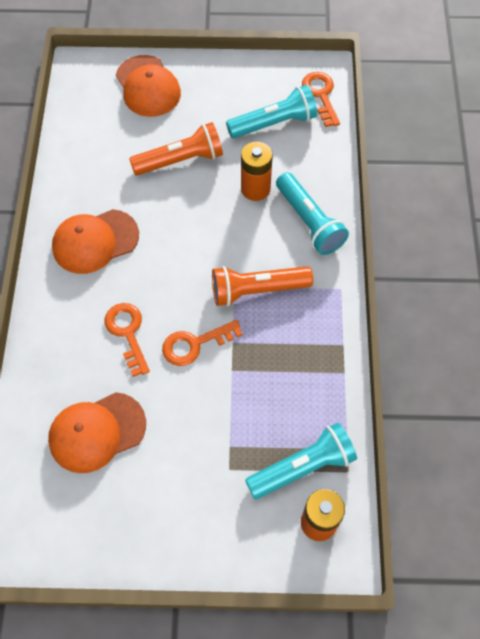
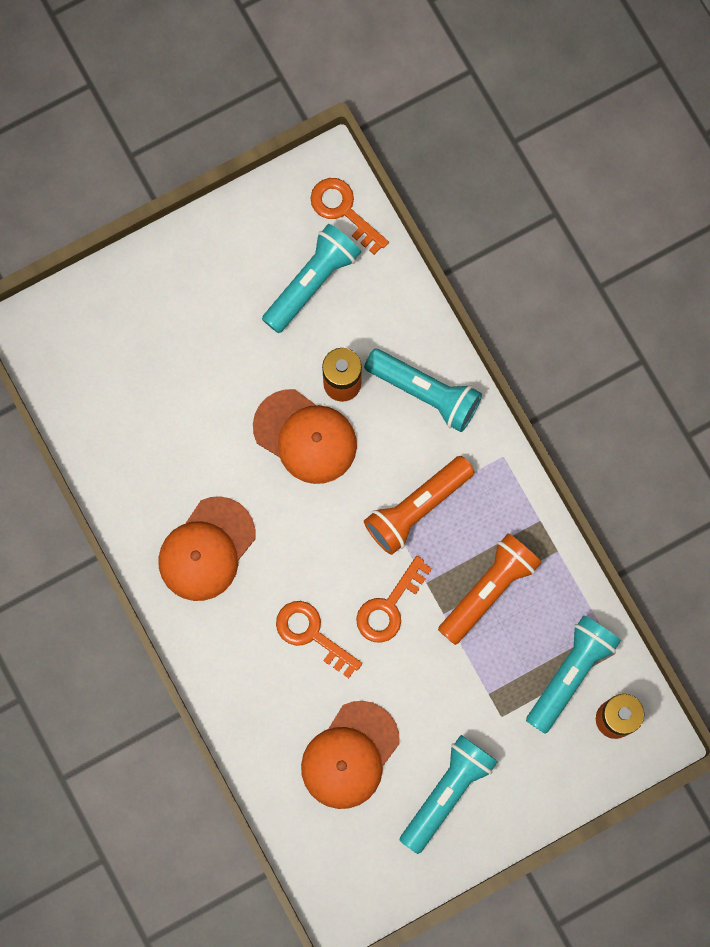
camera: 30 degrees left, 15 degrees up
(148, 86) = (131, 311): orange cap -> orange cap (305, 437)
(151, 503) = (447, 792): none -> turquoise flashlight
(181, 160) = (235, 392): orange flashlight -> orange flashlight (488, 590)

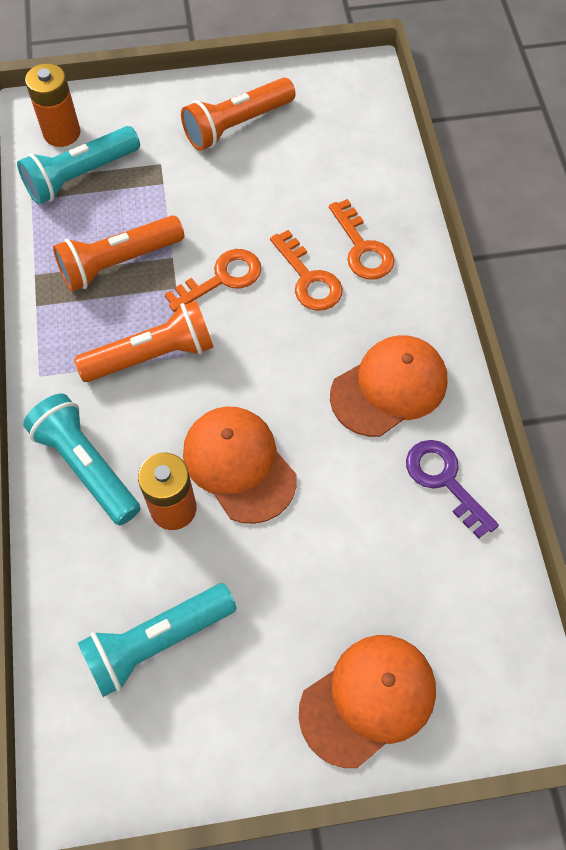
camera: 160 degrees left, 15 degrees down
(138, 481) = (444, 481): none -> purple key
(343, 211) = (76, 723): orange key -> orange key (362, 248)
(350, 755) = (312, 175): orange cap -> orange cap (368, 699)
(447, 792) = (237, 125): turquoise flashlight -> orange flashlight

